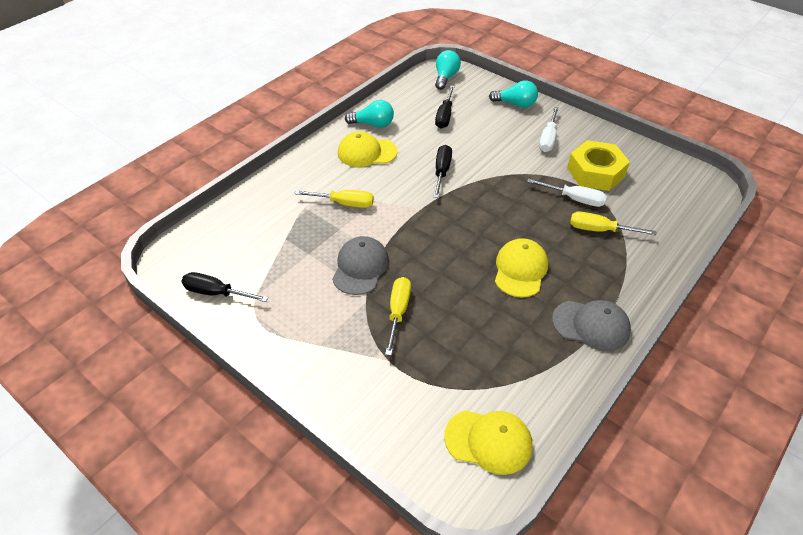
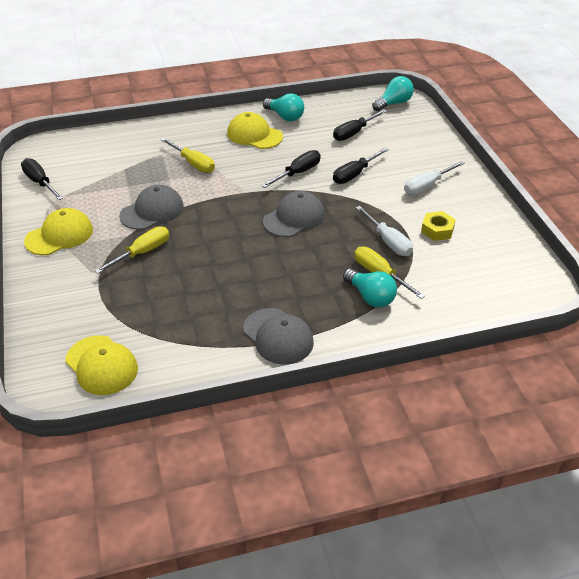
camera: 35 degrees right, 5 degrees down
(484, 214) = (294, 218): none -> grey cap
(486, 152) = (355, 174): none -> black screwdriver
(515, 104) = (432, 147): turquoise light bulb -> turquoise light bulb (370, 297)
(520, 270) = (271, 270): yellow cap -> yellow cap (59, 235)
(595, 172) = (437, 230): yellow nut -> yellow nut, size x0.55

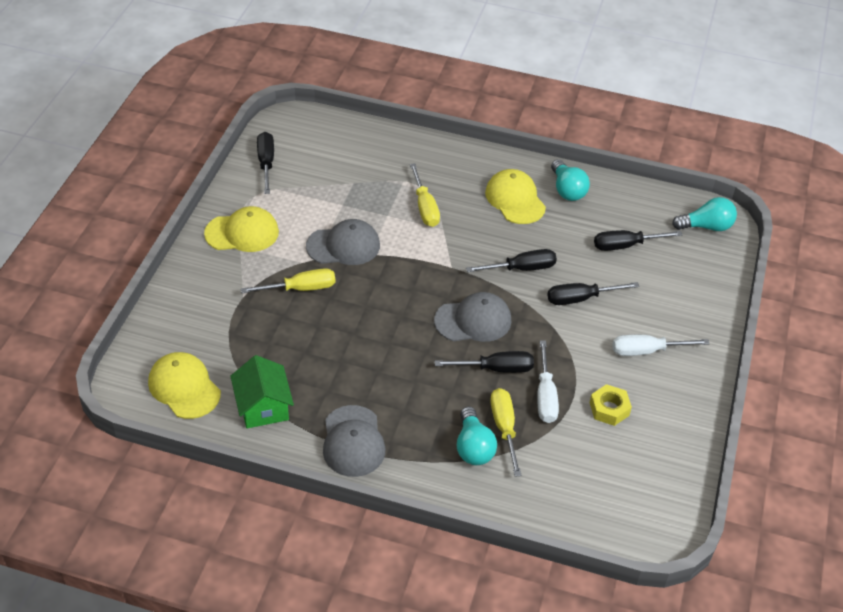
camera: 30 degrees right, 5 degrees up
(101, 365) = (184, 387): yellow cap -> yellow cap turned 150 degrees clockwise
(183, 347) = (263, 406): none -> green house
(338, 240) = (495, 368): none -> black screwdriver

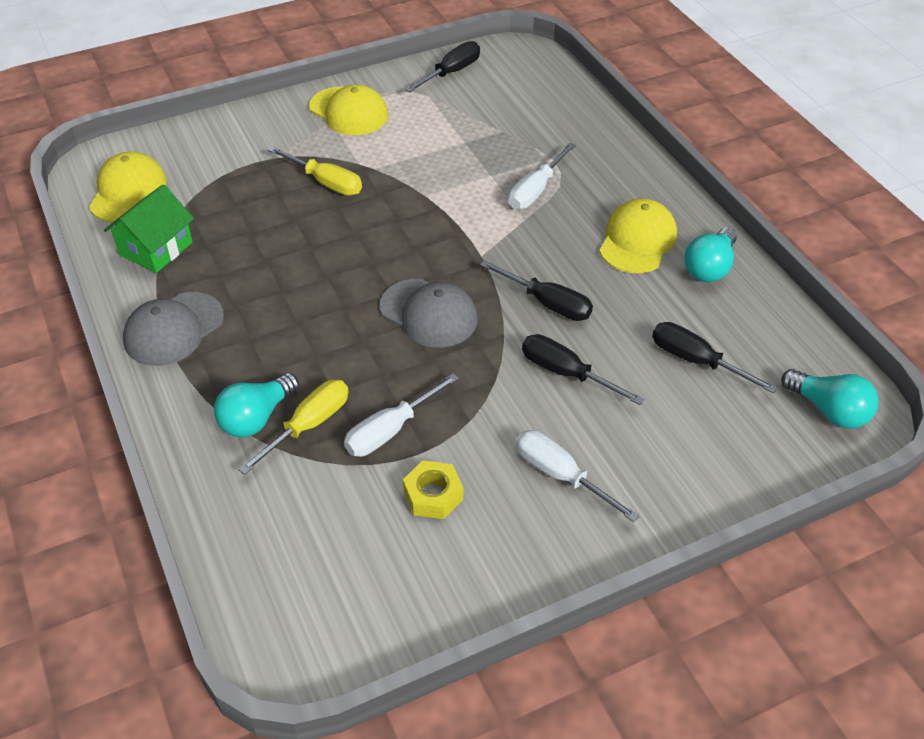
camera: 50 degrees right, 0 degrees up
(343, 246) = (413, 174): grey cap -> none
(425, 207) = (536, 190): yellow screwdriver -> white screwdriver
(495, 368) = (383, 369): black screwdriver -> none

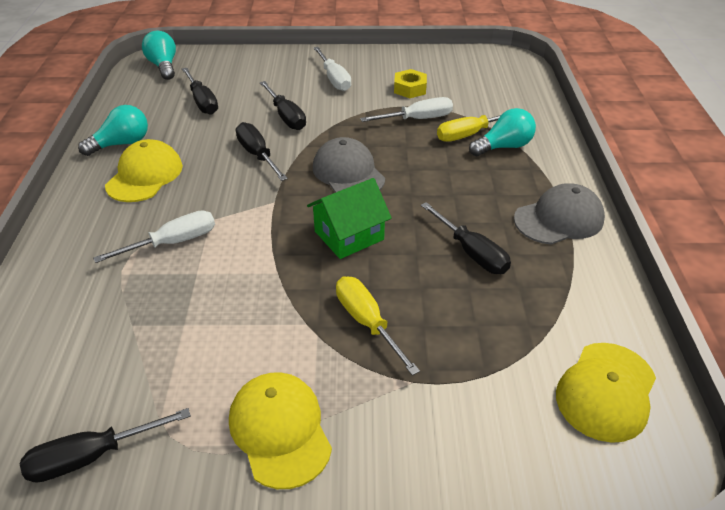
camera: 155 degrees left, 5 degrees down
(156, 248) = (572, 301): green house -> green house (349, 235)
(258, 264) = (471, 252): none -> black screwdriver
(637, 240) = (145, 175): yellow cap -> yellow cap turned 150 degrees clockwise

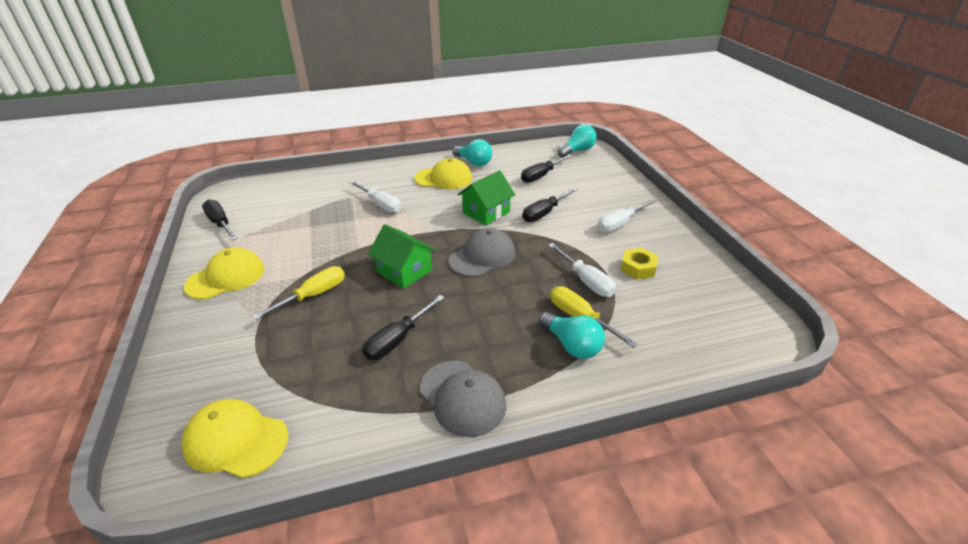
camera: 75 degrees right, 5 degrees down
(258, 155) = (486, 212): black screwdriver -> green house

